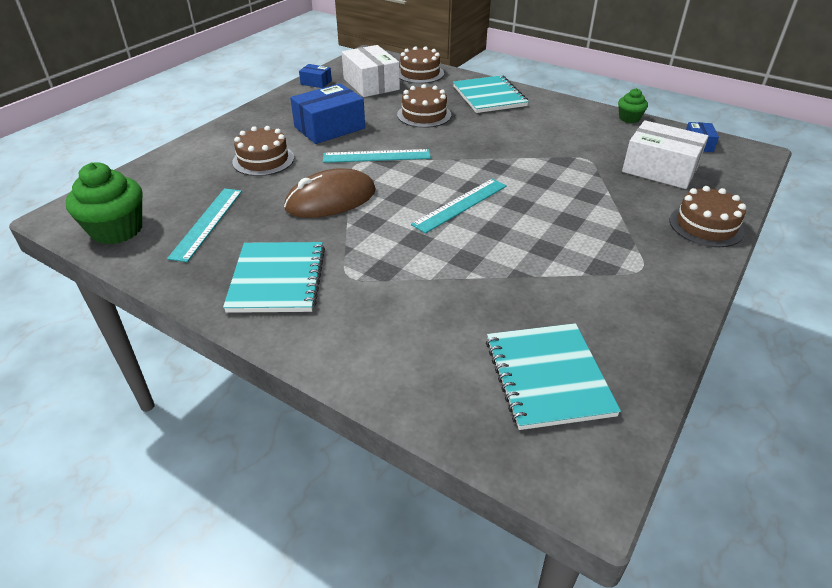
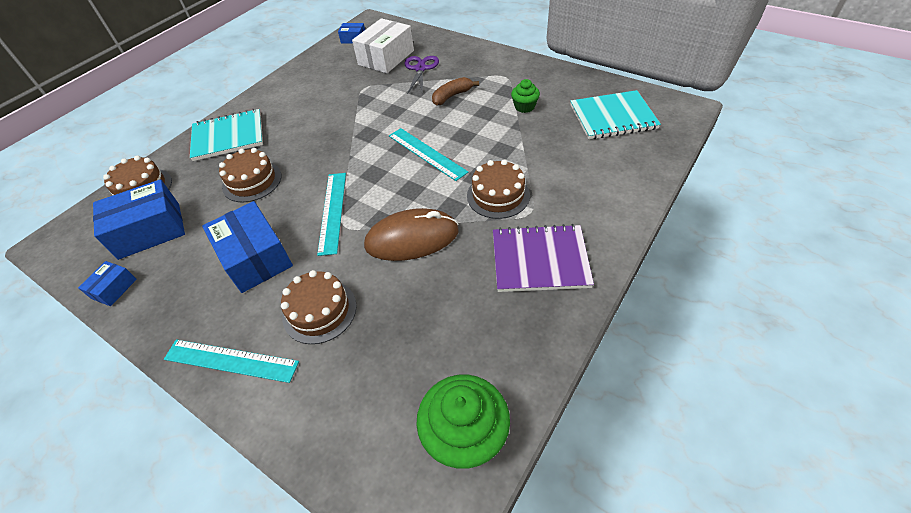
camera: 85 degrees left, 10 degrees up
(207, 223) = (451, 338): turquoise ruler -> turquoise ruler (231, 360)
(277, 279) = (540, 260): turquoise notebook -> purple notebook
(331, 199) = (412, 238): brown mouse -> brown mouse turned 75 degrees counterclockwise
(371, 84) = (149, 230): white box -> blue box
(579, 221) = (452, 96): none -> brown banana
(629, 118) = (304, 63): green cupcake -> green cupcake (524, 107)
(640, 196) = (420, 69): none -> purple scissors
(706, 226) = (457, 49): brown cake -> brown cake (498, 195)

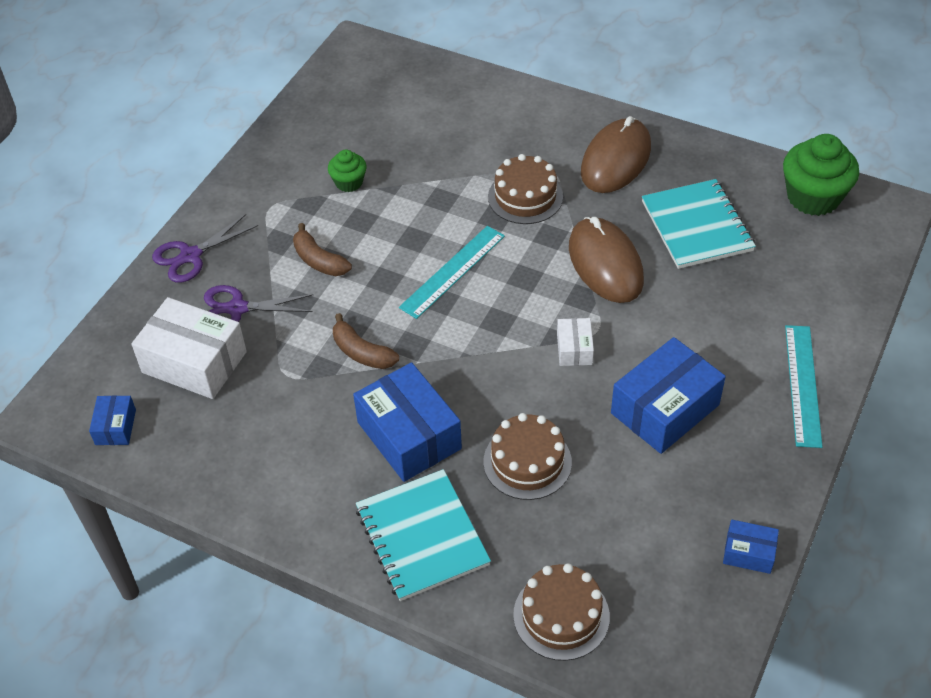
camera: 100 degrees left, 0 degrees up
(149, 230) = (644, 558): blue box -> blue box (409, 435)
(319, 311) = (723, 324): brown cake -> none
(332, 212) = (574, 349): turquoise ruler -> white box
(369, 114) = (362, 352): none -> brown banana
(467, 51) = (190, 256): none -> purple scissors
(540, 260) = (616, 160): purple notebook -> brown mouse
(613, 117) = (373, 104): turquoise notebook -> turquoise notebook (697, 226)

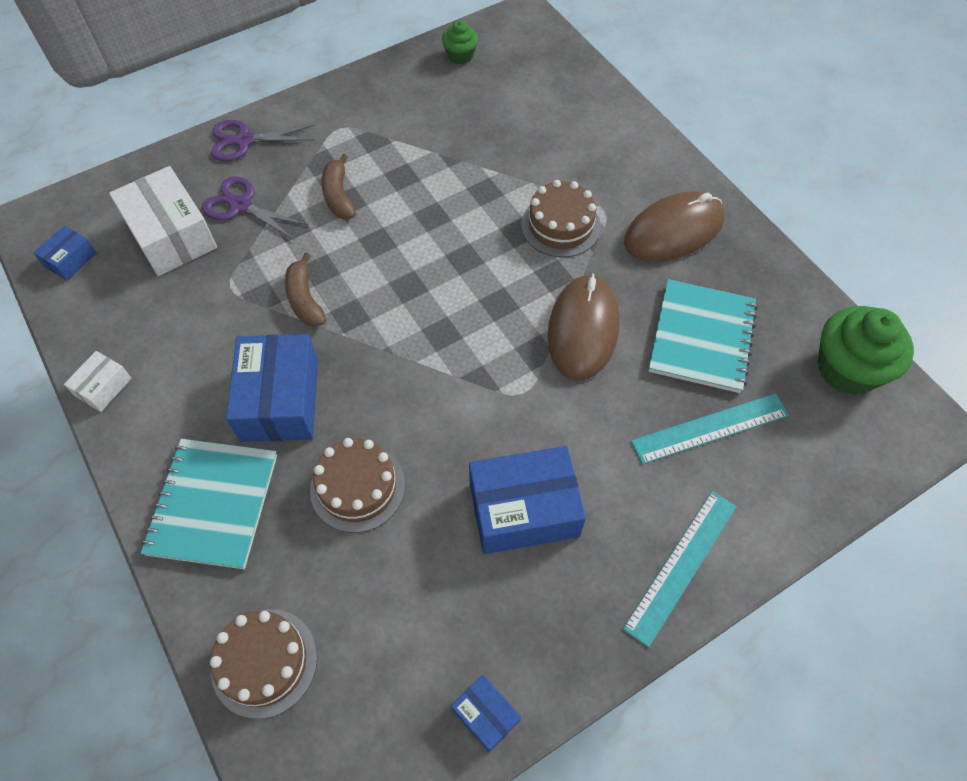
camera: 30 degrees right, 10 degrees up
(349, 182) = (419, 137): green cupcake -> green cupcake (460, 55)
(453, 271) = (440, 264): turquoise ruler -> turquoise ruler (710, 428)
(574, 349) = (487, 399): white box -> white box (103, 387)

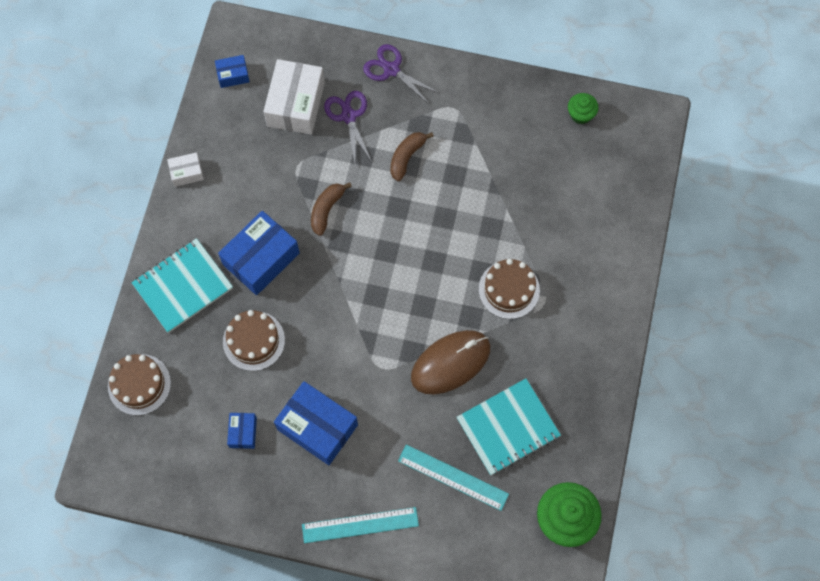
camera: 45 degrees right, 10 degrees up
(485, 715) = (206, 499): blue box -> blue box (243, 432)
(674, 231) = (569, 352): brown mouse -> none

